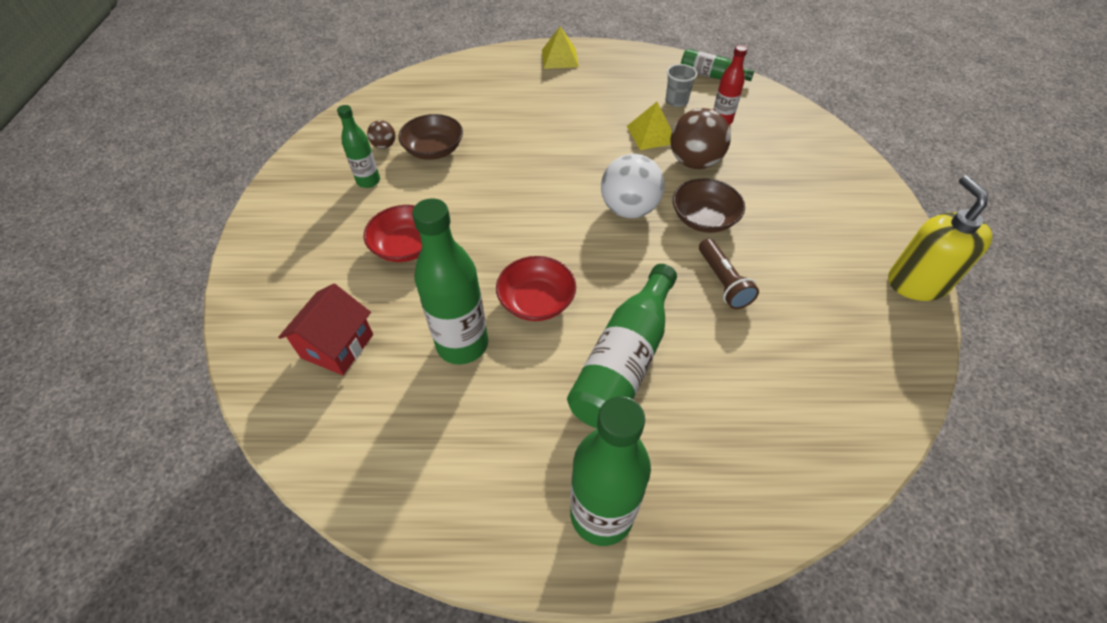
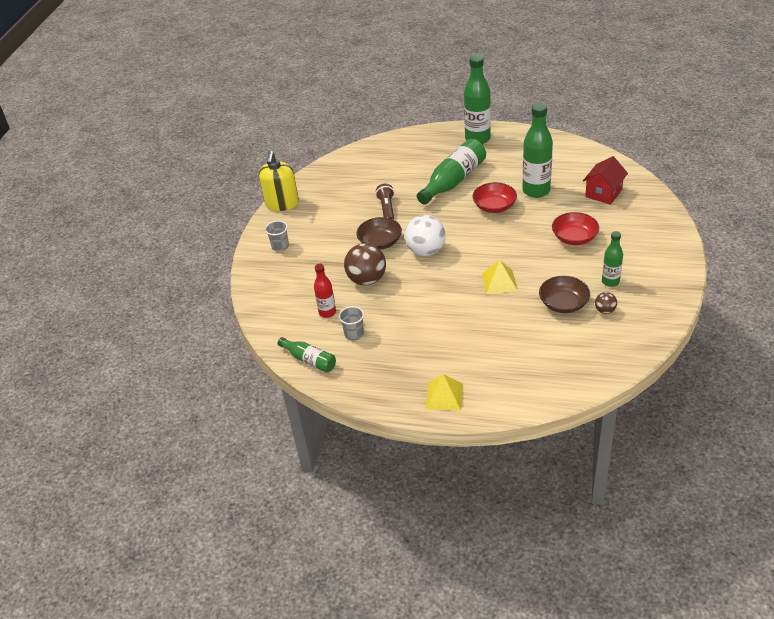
camera: 165 degrees left, 10 degrees down
(651, 134) = (388, 304): yellow pyramid -> yellow pyramid (499, 282)
(851, 201) = (280, 246): none -> grey cup

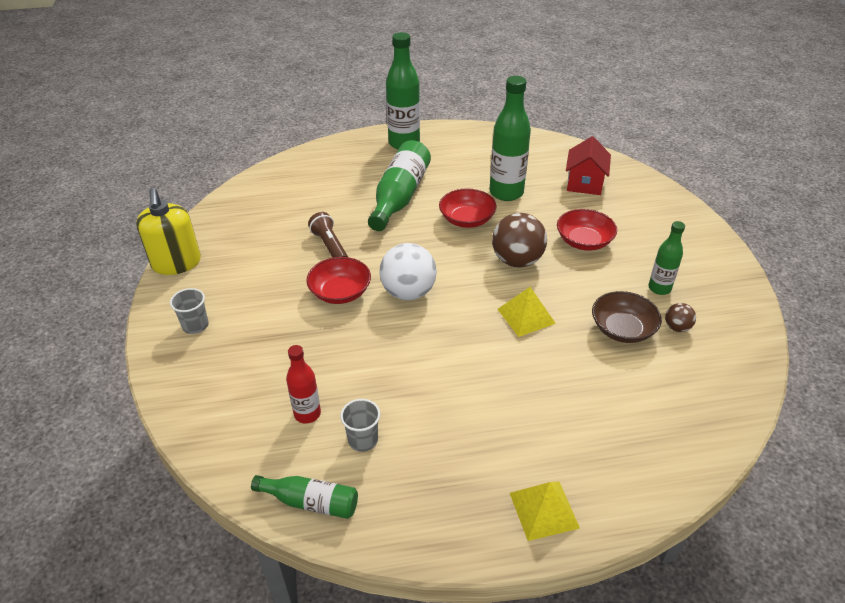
camera: 25 degrees left, 0 degrees up
(367, 279) = (345, 350): brown ball -> brown ball (517, 260)
(380, 242) = (340, 292): brown bowl -> red bowl

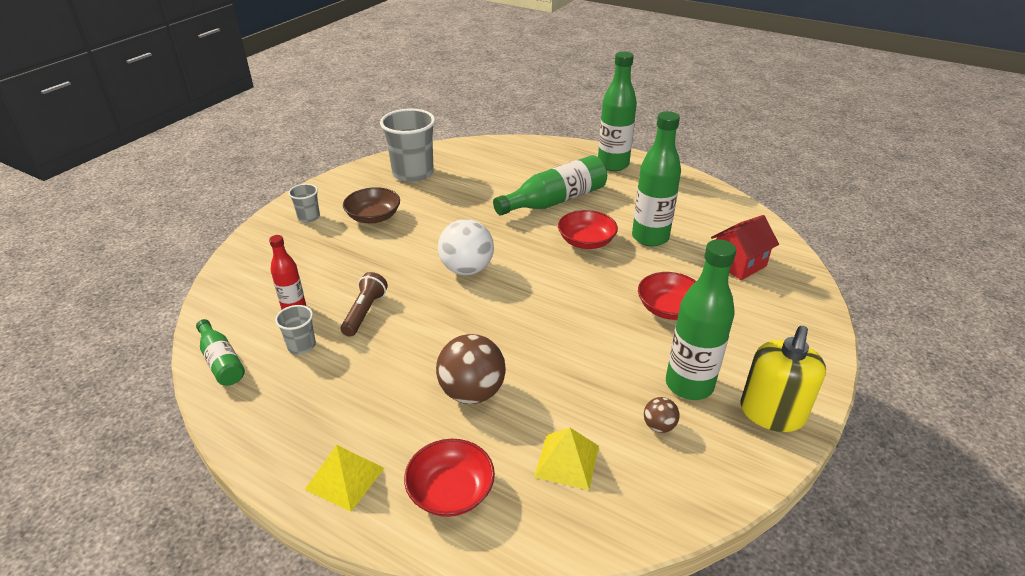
camera: 40 degrees right, 5 degrees down
(176, 263) = (349, 175): yellow soap dispenser -> yellow soap dispenser (772, 413)
(240, 231) = (413, 173): none -> grey cup
(330, 246) = (456, 211): brown flashlight -> brown flashlight (365, 312)
(340, 292) = (421, 244): red bowl -> red bowl (451, 491)
(517, 260) = (584, 292): brown ball -> brown ball (472, 392)
(526, 316) = (532, 336): yellow pyramid -> yellow pyramid (567, 461)
(622, 329) = (603, 395): brown bowl -> brown bowl (373, 217)
(659, 288) = (689, 385): green bottle -> green bottle, size x1.76

